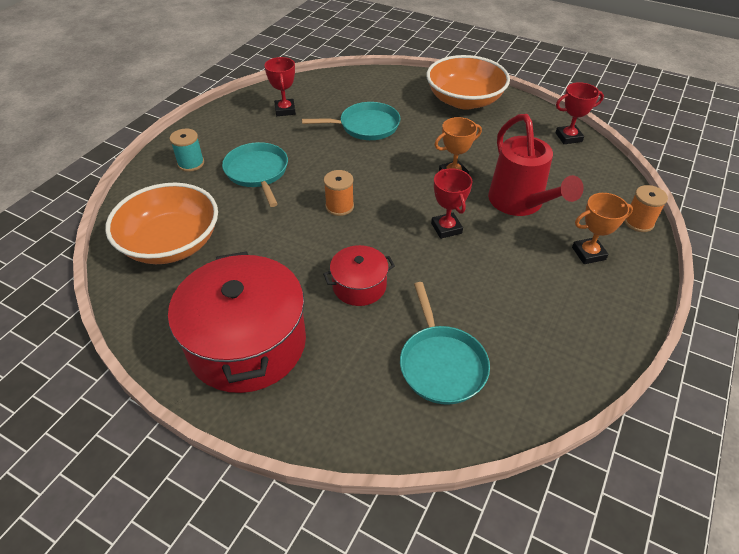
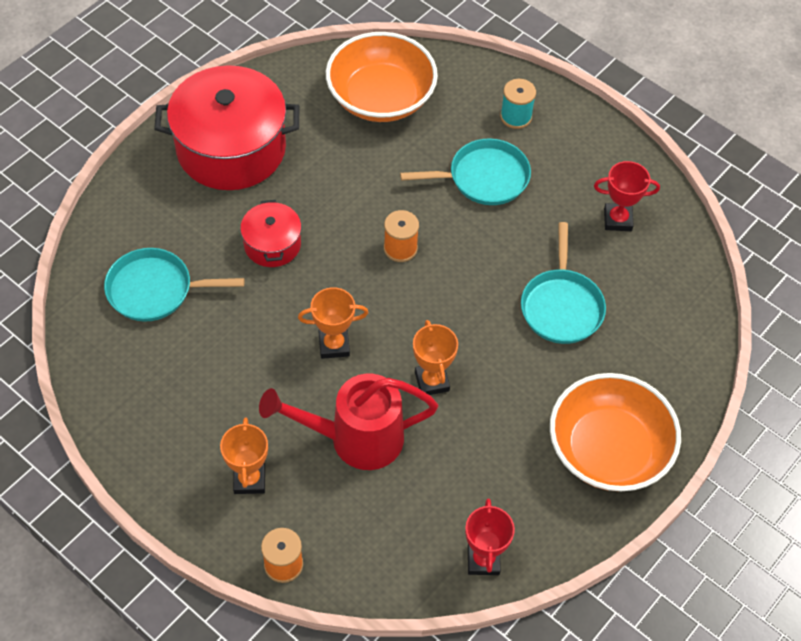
camera: 100 degrees right, 10 degrees up
(446, 228) = (334, 345): red trophy -> orange trophy

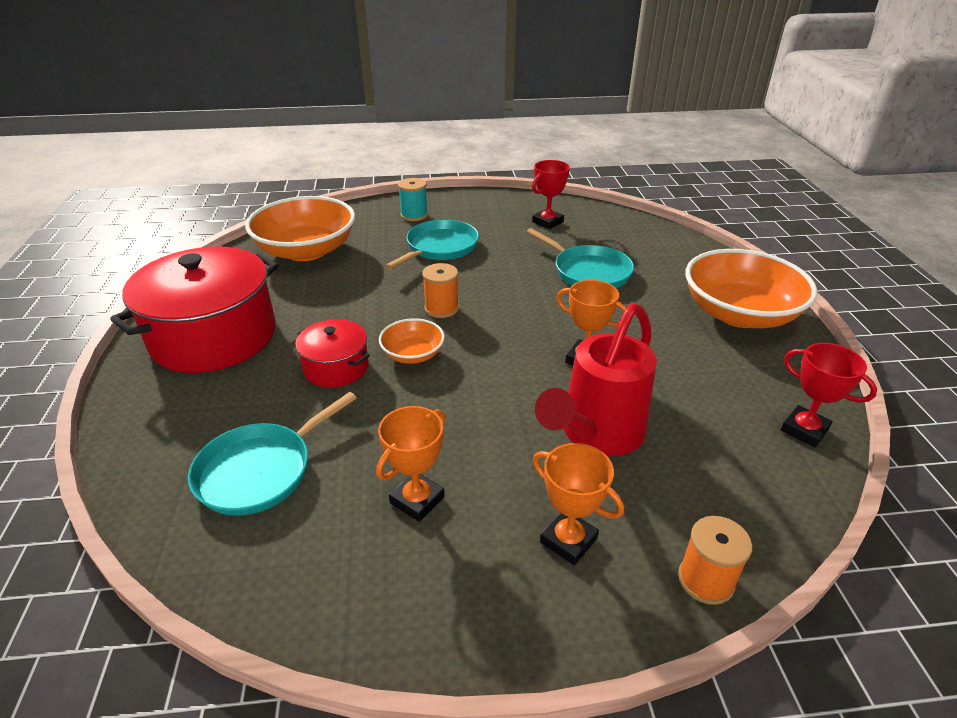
camera: 45 degrees left, 20 degrees down
(330, 275) = (413, 354): none -> orange bowl
(334, 345) = (483, 391): orange trophy -> orange trophy (417, 500)

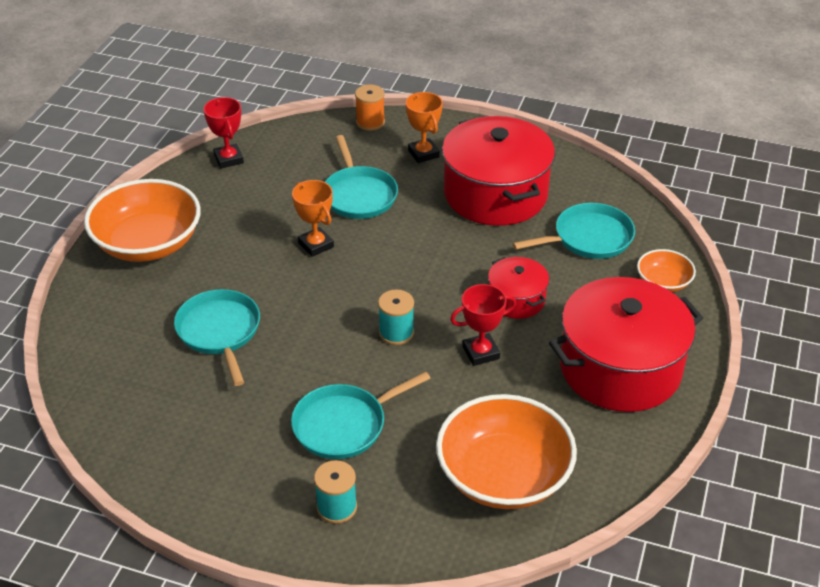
camera: 155 degrees left, 5 degrees up
(413, 354) = (448, 292): orange bowl -> orange bowl (663, 282)
(417, 500) = (495, 194): orange trophy -> red pot
(441, 308) = (396, 333): orange spool -> turquoise spool
(547, 222) = (182, 428): red trophy -> red trophy (480, 352)
(596, 434) = (359, 195): red watering can -> turquoise pan

